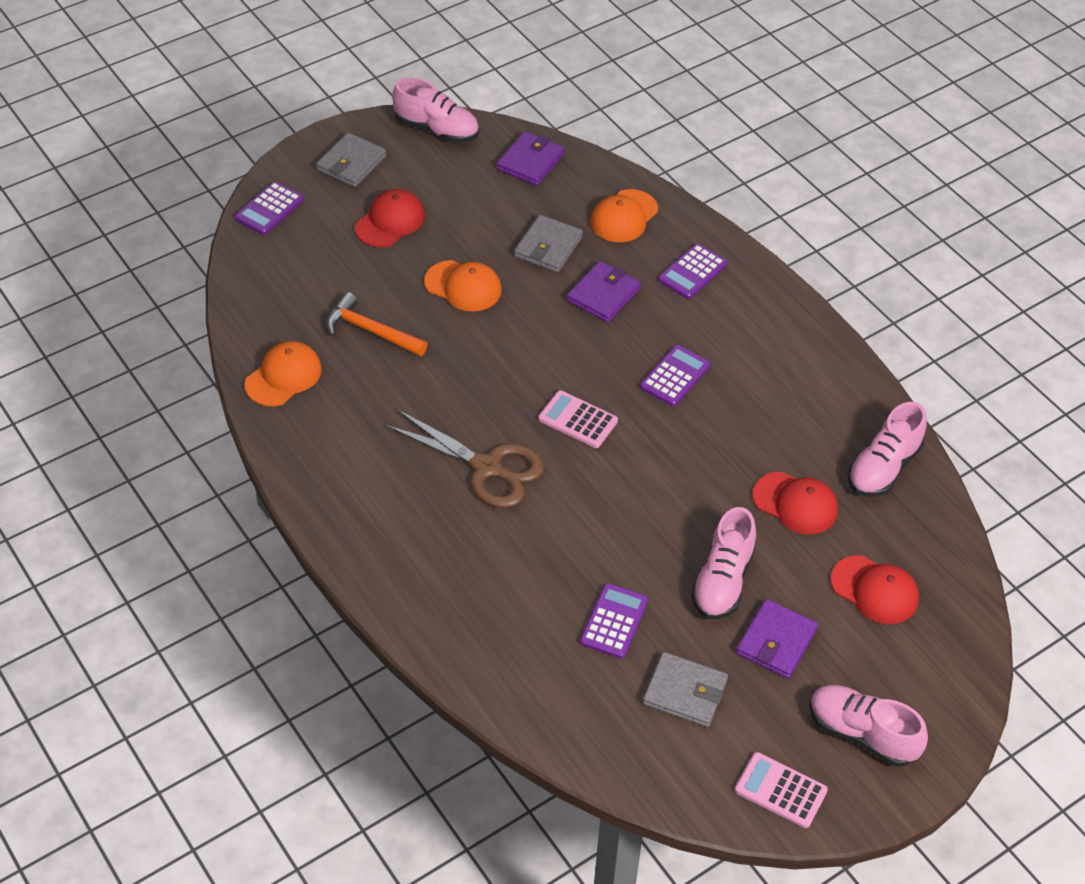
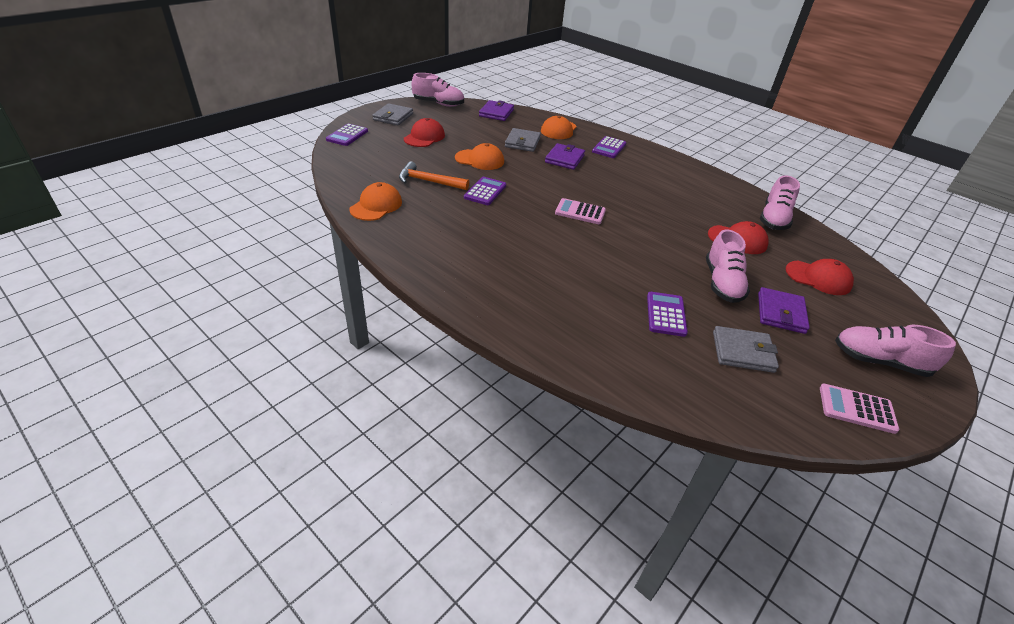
camera: 15 degrees left, 10 degrees down
(487, 467) = (533, 239): brown scissors -> none
(675, 376) = (626, 189): purple calculator -> purple calculator (485, 192)

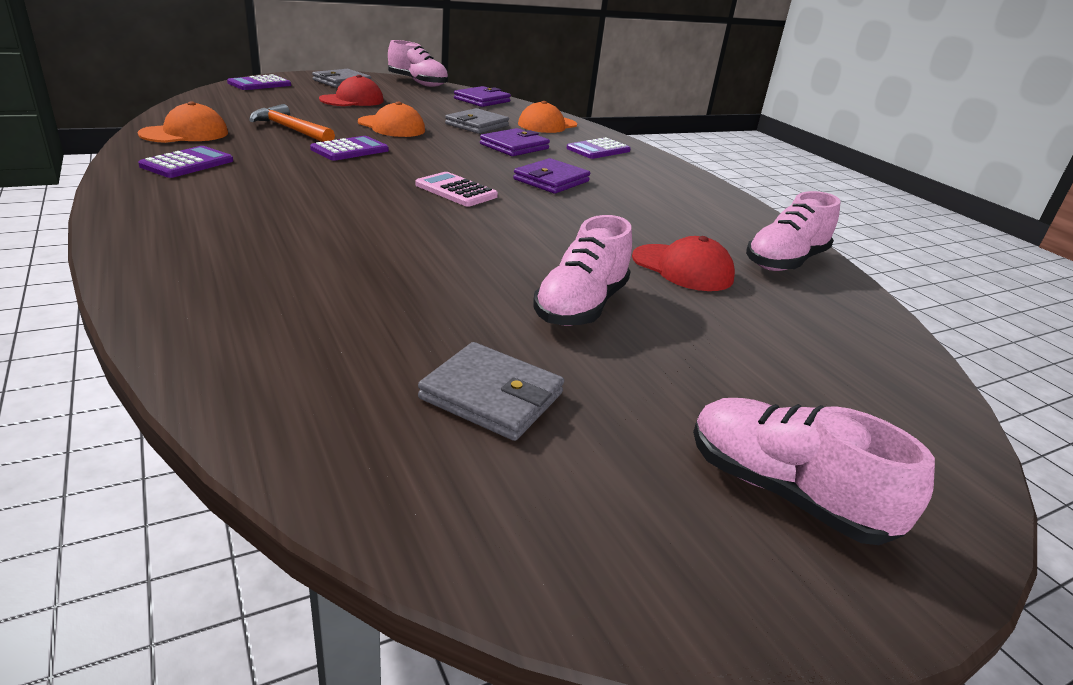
camera: 20 degrees right, 10 degrees down
(666, 314) = (419, 315): purple calculator -> purple calculator (187, 163)
(780, 313) = (645, 367): purple wallet -> purple wallet (551, 180)
(818, 278) = (786, 344): red cap -> none
(857, 409) = (629, 554): pink calculator -> none

